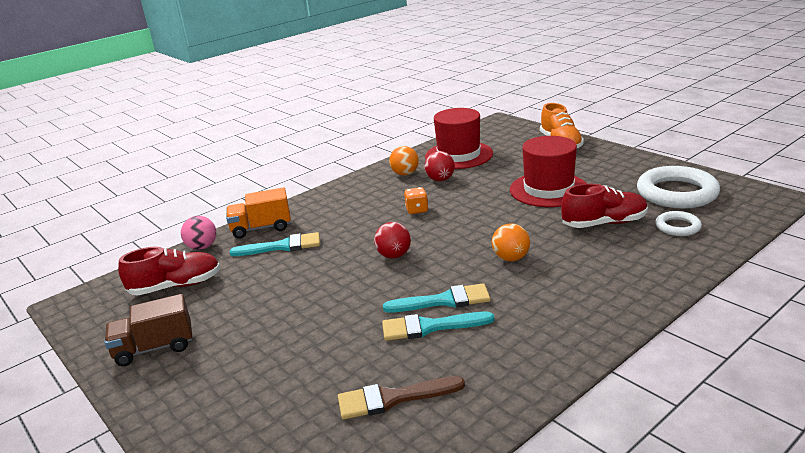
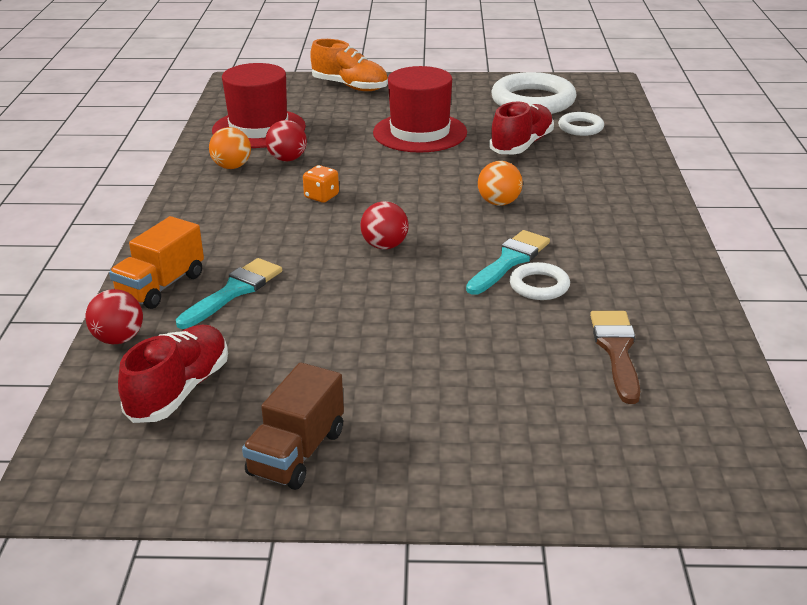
camera: 50 degrees left, 5 degrees up
(202, 247) = (118, 339): pink ball -> red ball
(393, 398) = (616, 350): brown brush -> brown brush turned 150 degrees clockwise
(430, 327) = (539, 286): turquoise brush -> white ring

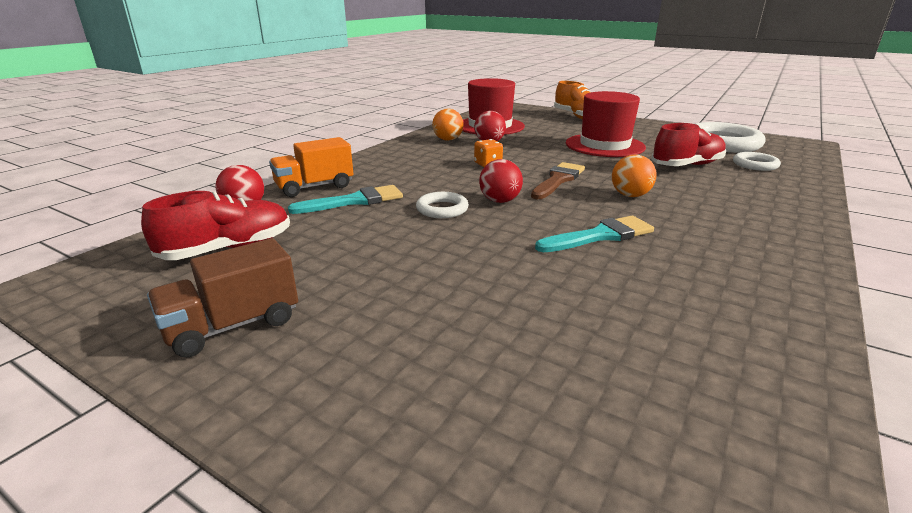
camera: 30 degrees right, 5 degrees down
(539, 286) = (611, 262): white ring -> white ring (442, 209)
(616, 350) = (650, 346): brown brush -> brown brush (558, 180)

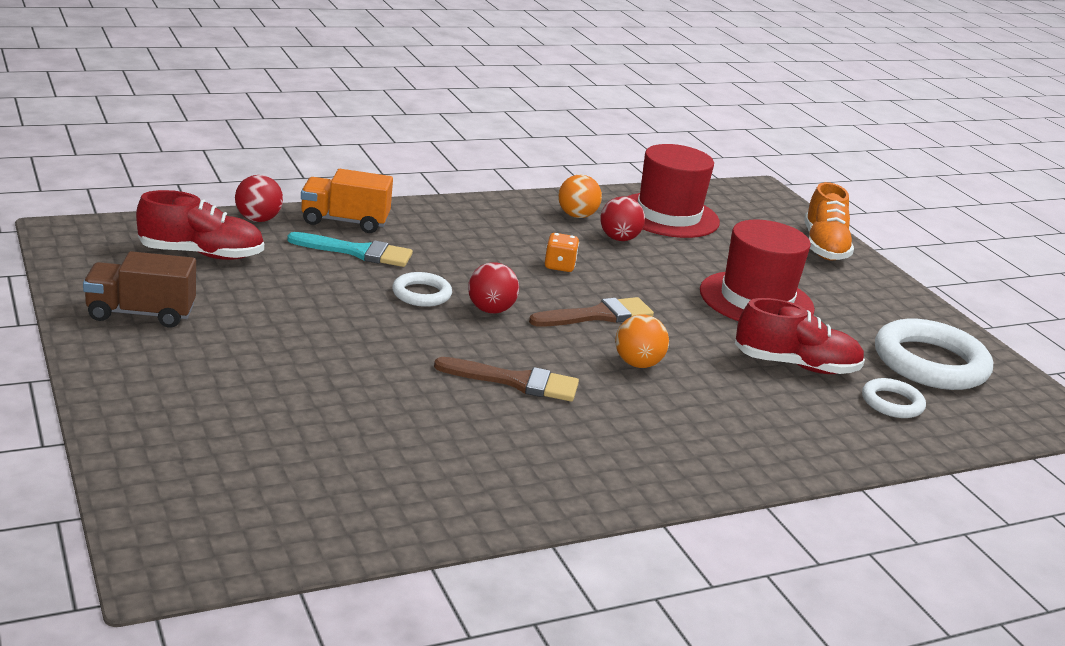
camera: 30 degrees right, 0 degrees up
(600, 236) = (515, 381): turquoise brush -> brown brush

